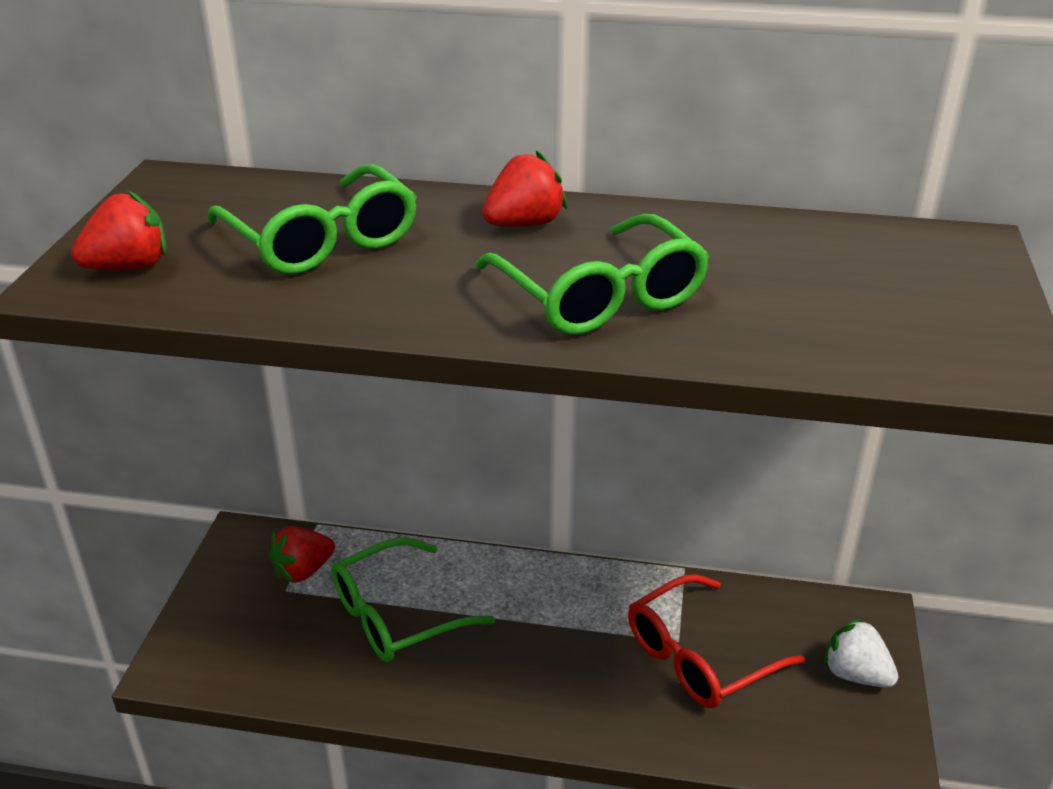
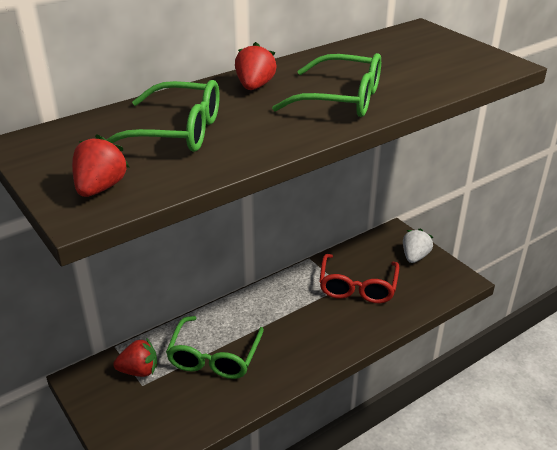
camera: 45 degrees left, 0 degrees up
(303, 571) = (139, 371): red strawberry -> red strawberry turned 105 degrees counterclockwise
(855, 674) = (415, 257): white strawberry -> white strawberry turned 120 degrees clockwise

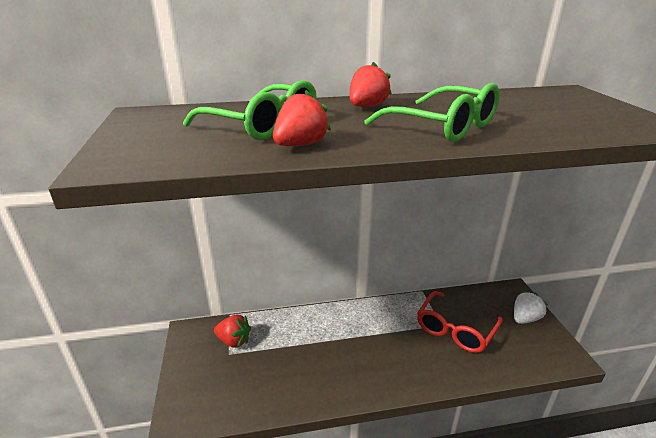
camera: 25 degrees right, 5 degrees down
(100, 188) = (147, 151): red strawberry -> red strawberry (300, 145)
(214, 357) = (297, 350): green glasses -> none

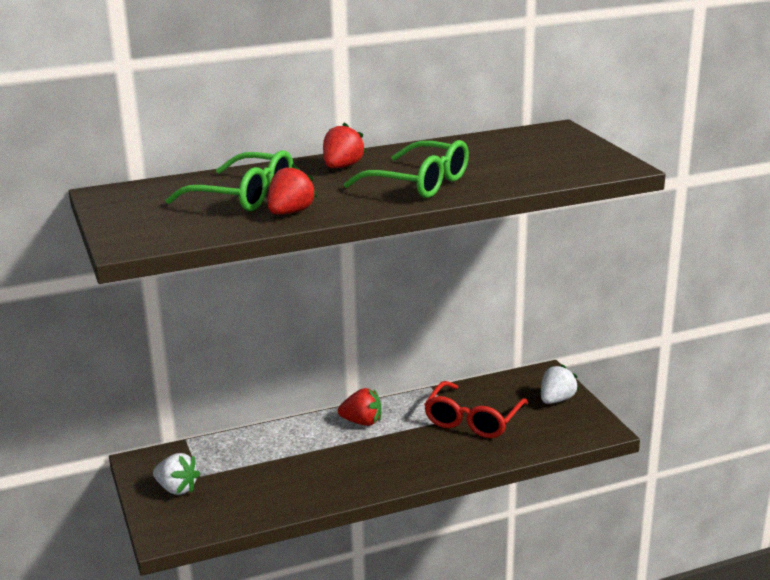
camera: 10 degrees left, 5 degrees down
(206, 365) = (177, 489): none -> white strawberry
(234, 341) = (202, 463): red strawberry -> red strawberry (362, 422)

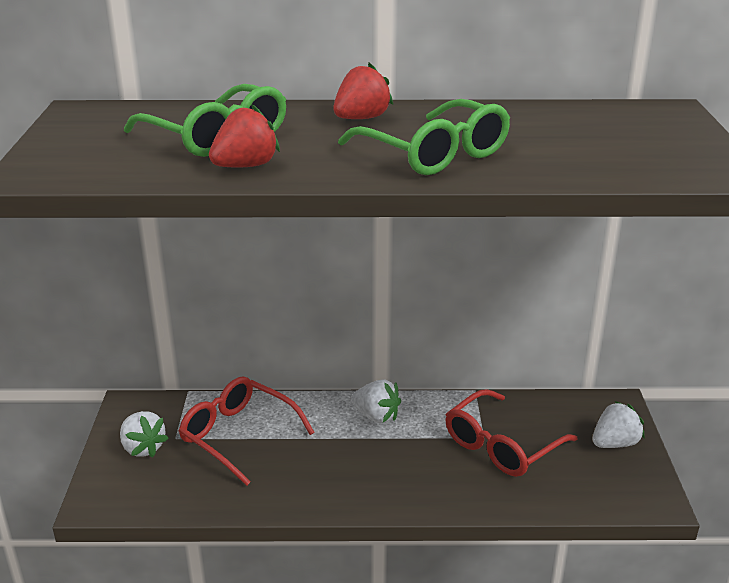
camera: 20 degrees right, 5 degrees up
(254, 461) = (238, 435): none -> red glasses
(362, 422) = (376, 416): red strawberry -> white strawberry

